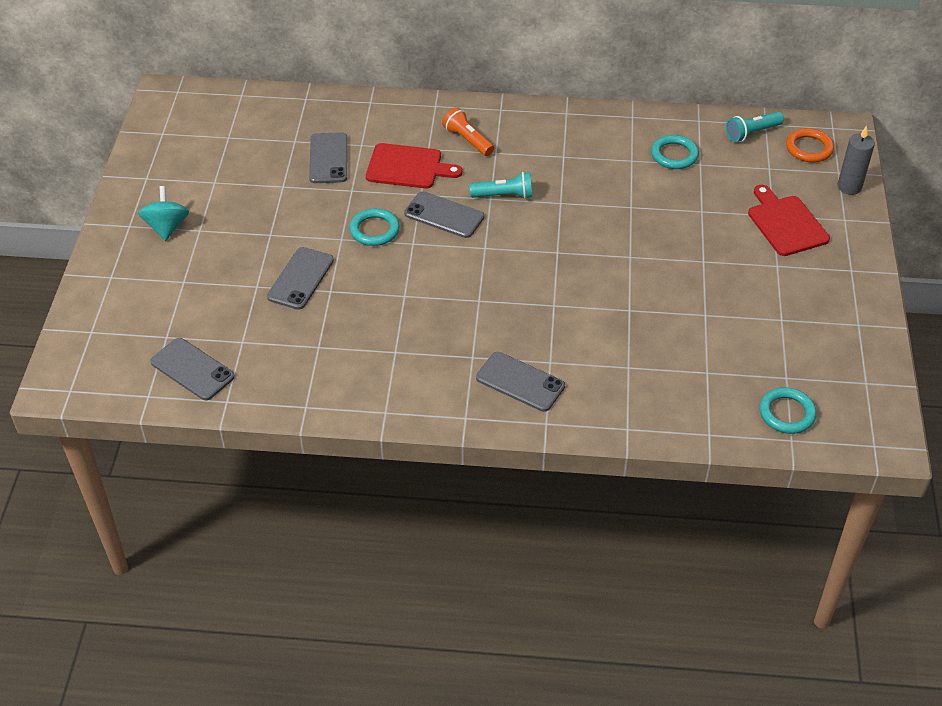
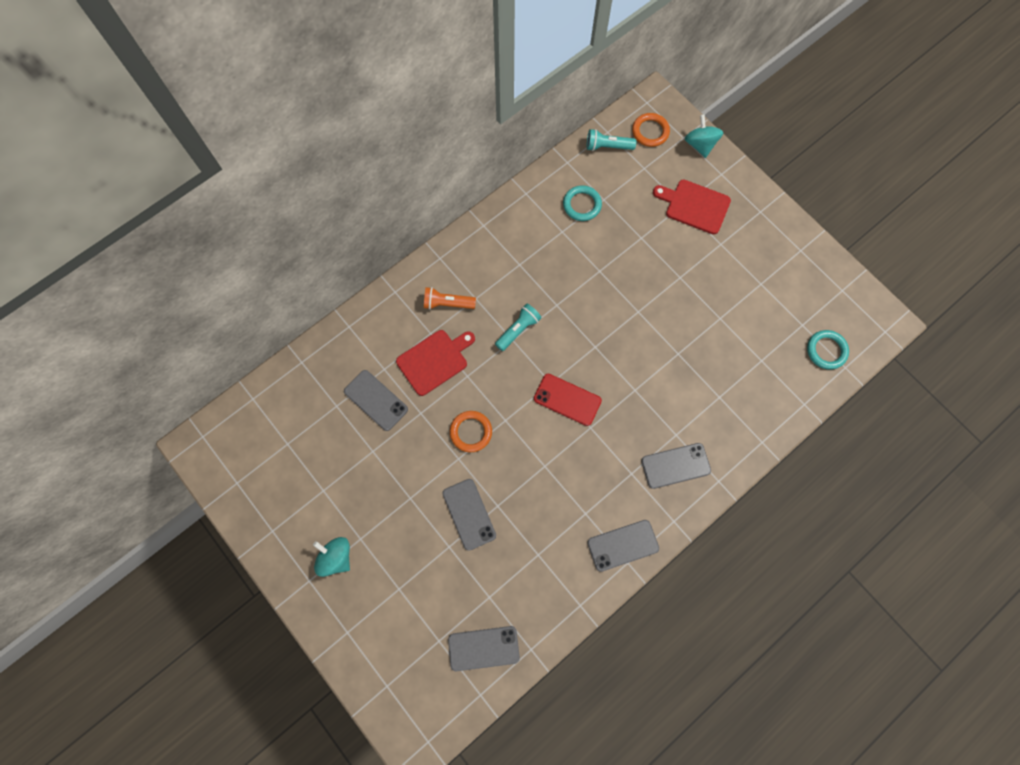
camera: 45 degrees left, 25 degrees up
(374, 230) = (471, 432): turquoise ring -> orange ring
(444, 215) = (499, 380): grey phone -> grey phone (623, 545)
(484, 268) = (567, 399): none -> red phone
(752, 133) = (607, 147): turquoise flashlight -> turquoise flashlight turned 75 degrees clockwise
(849, 187) = (700, 145): grey candle -> turquoise spinning top

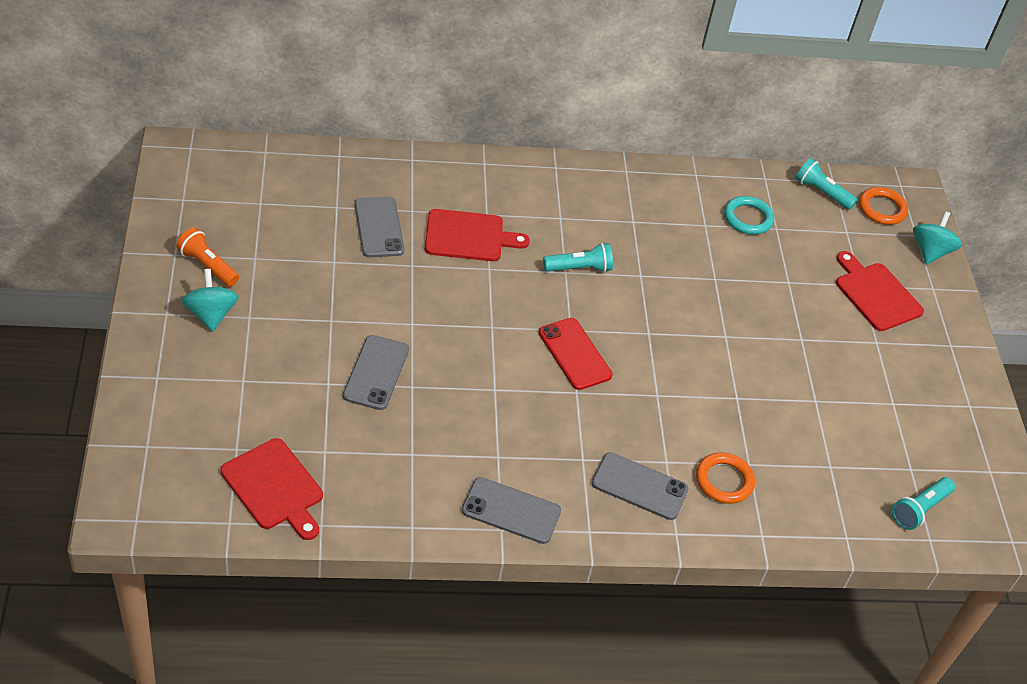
camera: 30 degrees right, 25 degrees down
(447, 303) = (527, 204): orange flashlight -> orange flashlight (208, 266)
(471, 432) = (447, 312): orange ring -> orange ring (724, 481)
(483, 648) = (274, 487): grey phone -> red cutting board
(826, 350) = (919, 509): turquoise ring -> turquoise flashlight

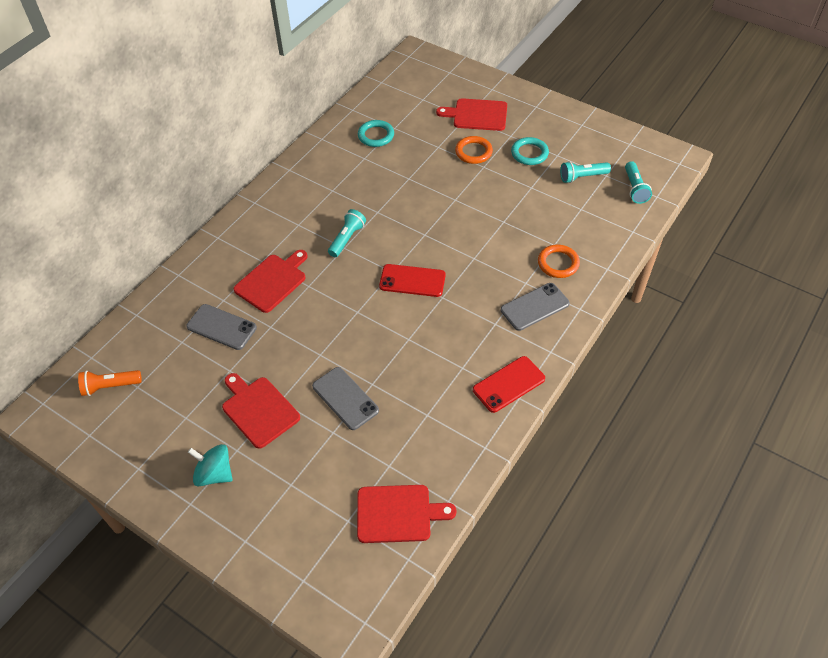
camera: 45 degrees left, 5 degrees up
(208, 266) = (167, 452): orange flashlight -> orange flashlight (110, 386)
(307, 309) = (259, 410): none -> red cutting board
(511, 511) = (508, 384): grey phone -> red phone
(822, 192) = (385, 92): turquoise flashlight -> turquoise flashlight (582, 177)
(867, 374) = (529, 153): none -> turquoise ring
(882, 209) = (419, 74): orange ring -> orange ring (473, 152)
(930, 251) = (465, 74): turquoise spinning top -> none

